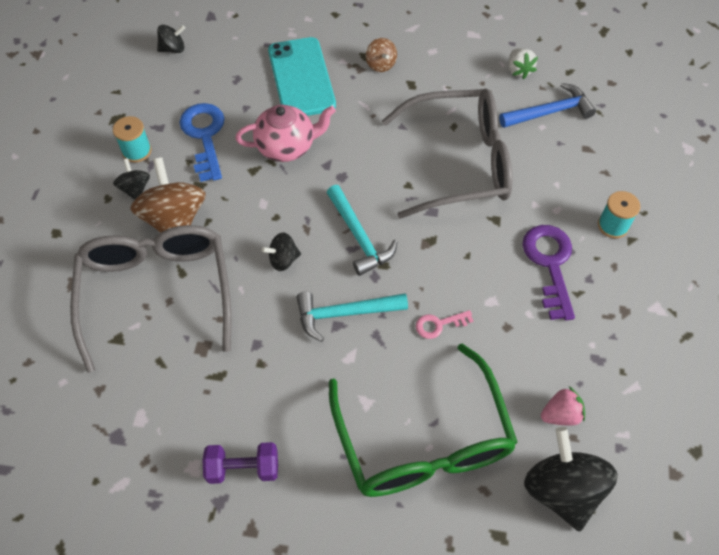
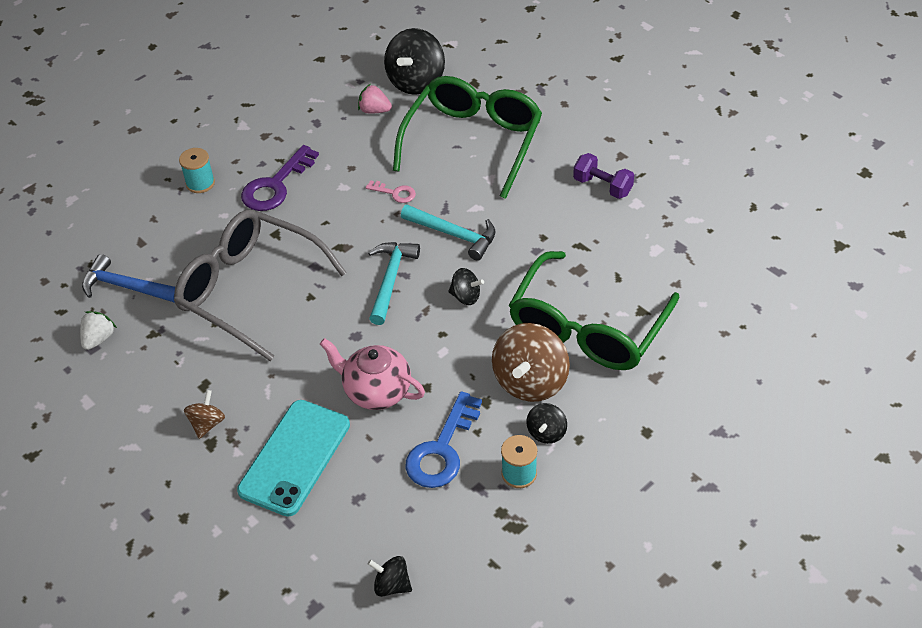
camera: 140 degrees left, 10 degrees down
(157, 292) = (587, 328): grey glasses -> green glasses

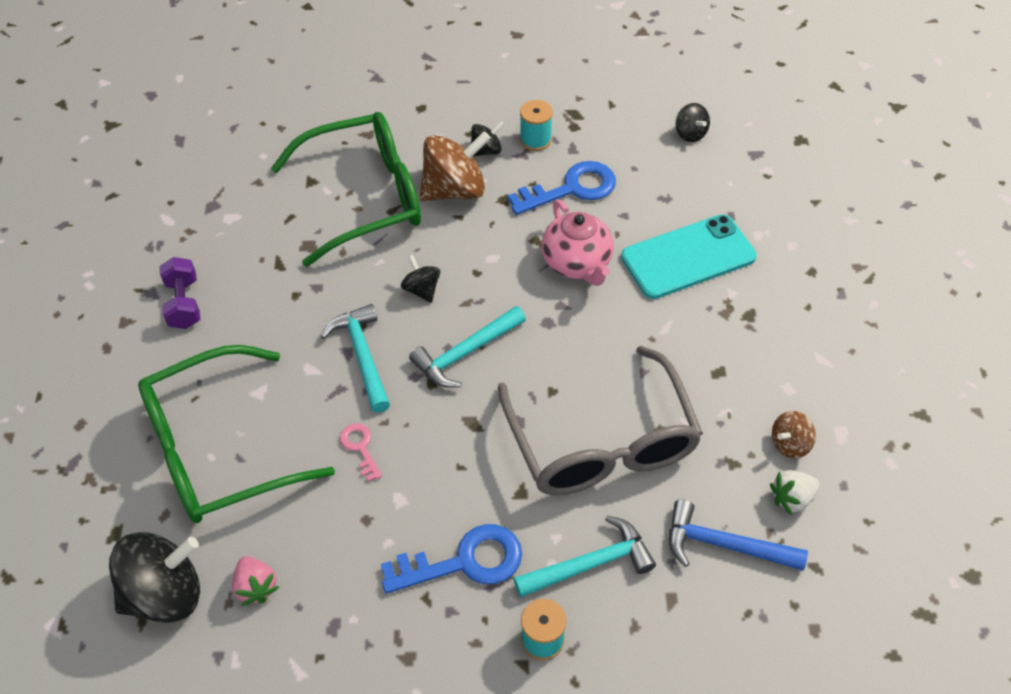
camera: 140 degrees left, 5 degrees up
(127, 287) = (724, 545): blue hammer -> blue hammer turned 135 degrees clockwise
(202, 228) = (590, 564): none -> turquoise hammer
(207, 424) = (740, 334): brown spinning top -> brown spinning top (789, 444)
(276, 185) = (464, 561): purple key -> blue key

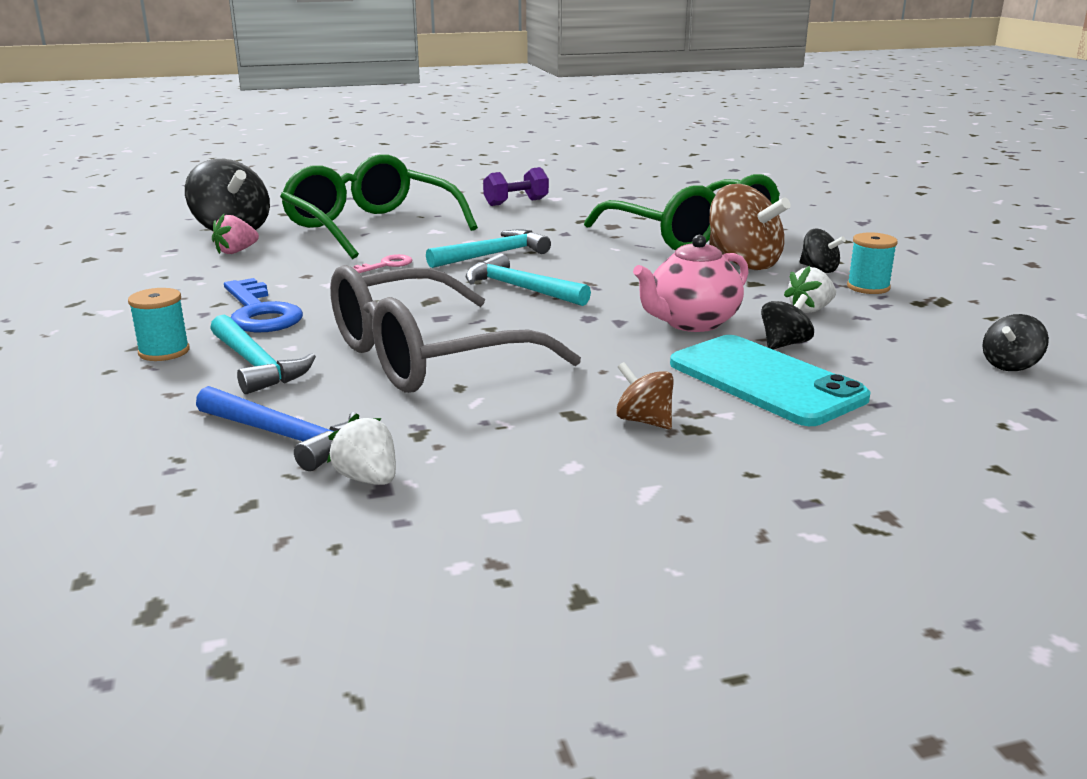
camera: 75 degrees right, 30 degrees down
(422, 289) = (592, 265): black spinning top -> black spinning top (784, 344)
(571, 189) = (810, 310): blue key -> white strawberry
(724, 545) = (284, 437): blue hammer -> blue hammer turned 120 degrees clockwise
(789, 444) = (466, 472): brown spinning top -> brown spinning top (644, 421)

